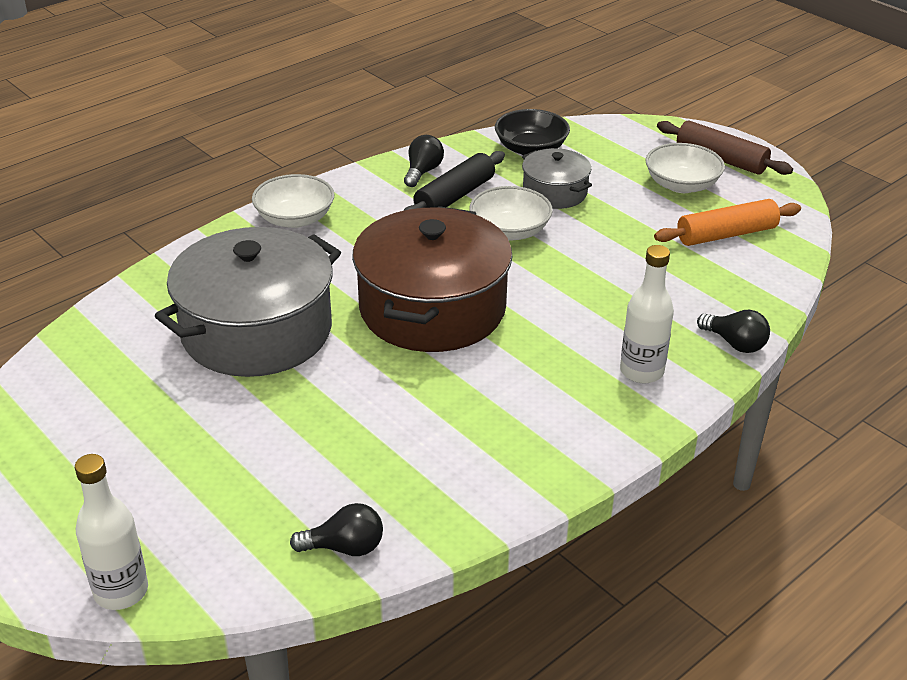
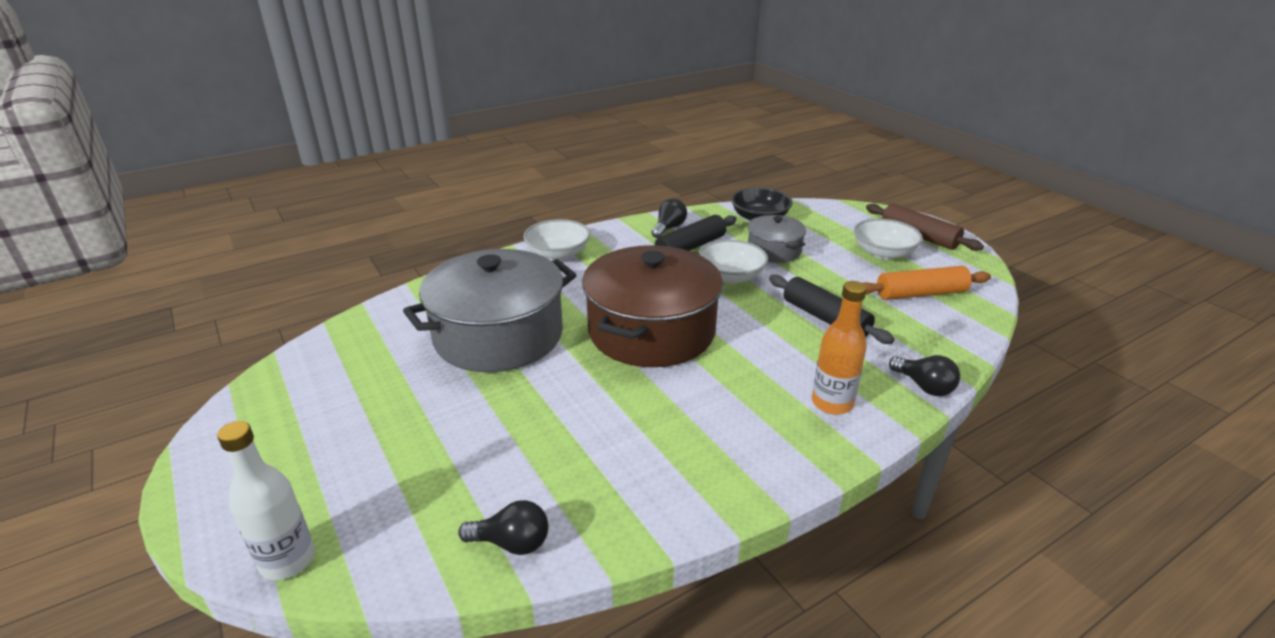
camera: 10 degrees right, 5 degrees down
(624, 275) = (825, 318): none -> black rolling pin
(641, 371) = (832, 403): white bottle -> orange bottle

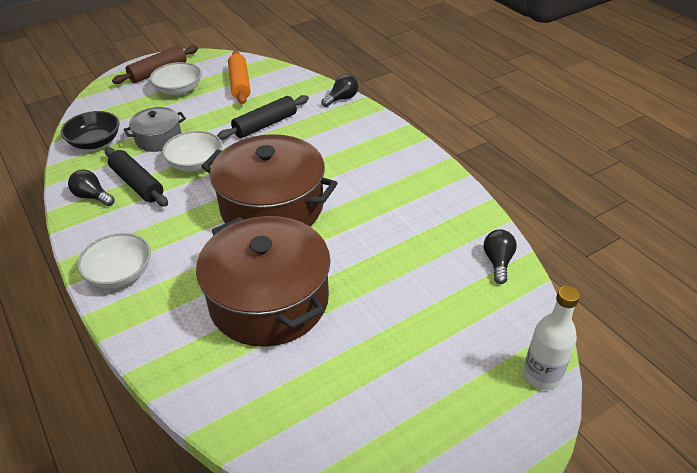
camera: 90 degrees left, 10 degrees up
(498, 335) = (269, 300): grey pot -> brown pot
(832, 403) = (358, 132): orange bottle -> none

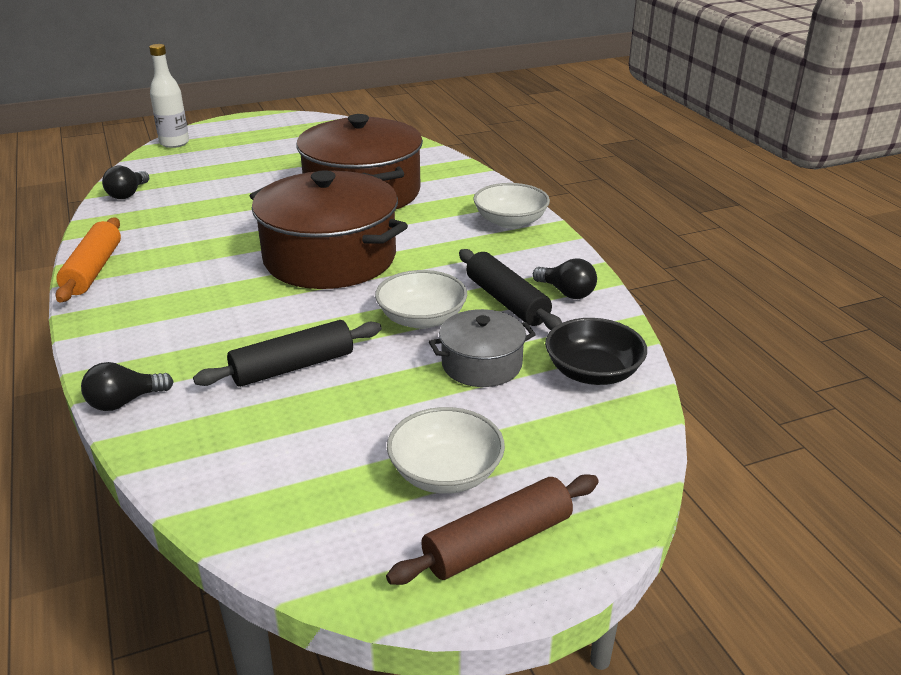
camera: 170 degrees left, 10 degrees down
(240, 84) = (308, 470): orange rolling pin -> orange rolling pin (93, 270)

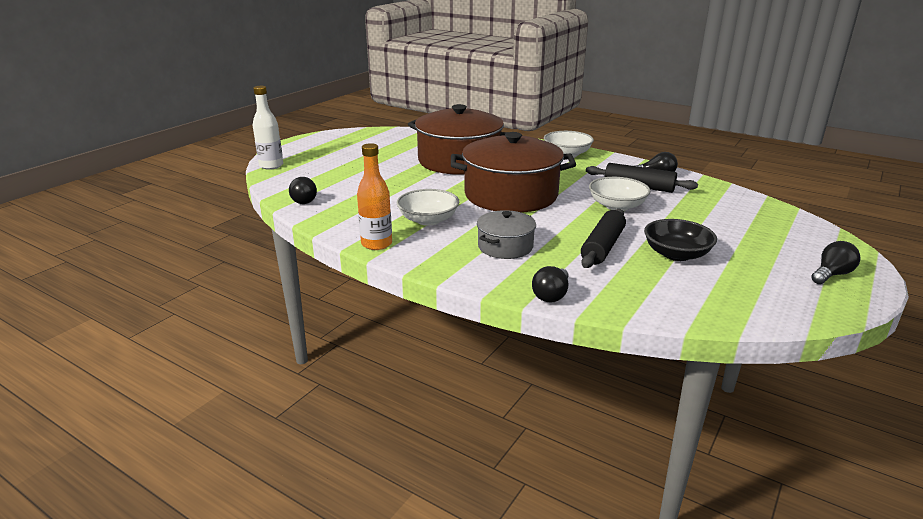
camera: 35 degrees left, 5 degrees down
(93, 270) = (376, 244): orange rolling pin -> orange bottle
(445, 473) = (760, 260): white bowl -> white bowl (428, 220)
(481, 364) = (683, 215): grey pot -> grey pot (505, 246)
(497, 542) = (831, 274): brown rolling pin -> black light bulb
(593, 372) = (732, 201): black bowl -> black bowl (676, 254)

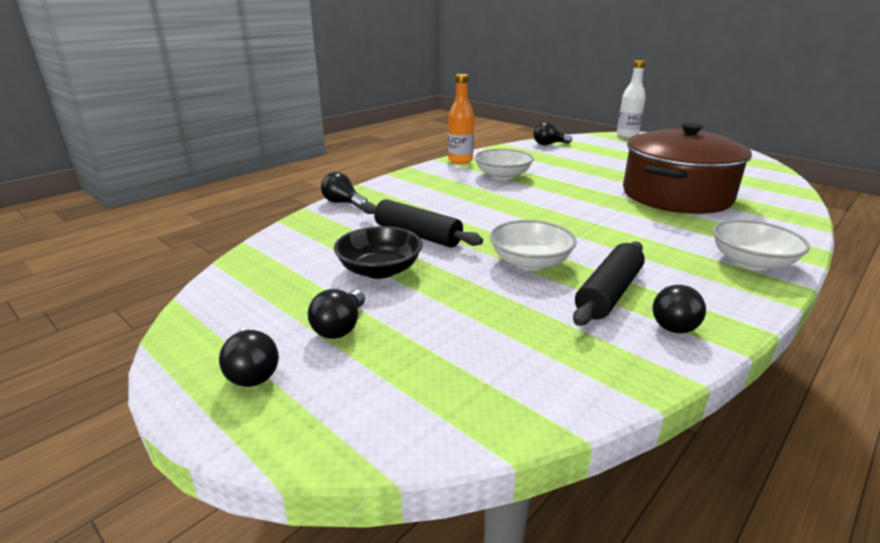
camera: 100 degrees right, 0 degrees up
(505, 246) = (437, 196): grey pot -> none
(511, 195) = (565, 210): brown pot -> none
(759, 256) = (340, 327): none -> black light bulb

